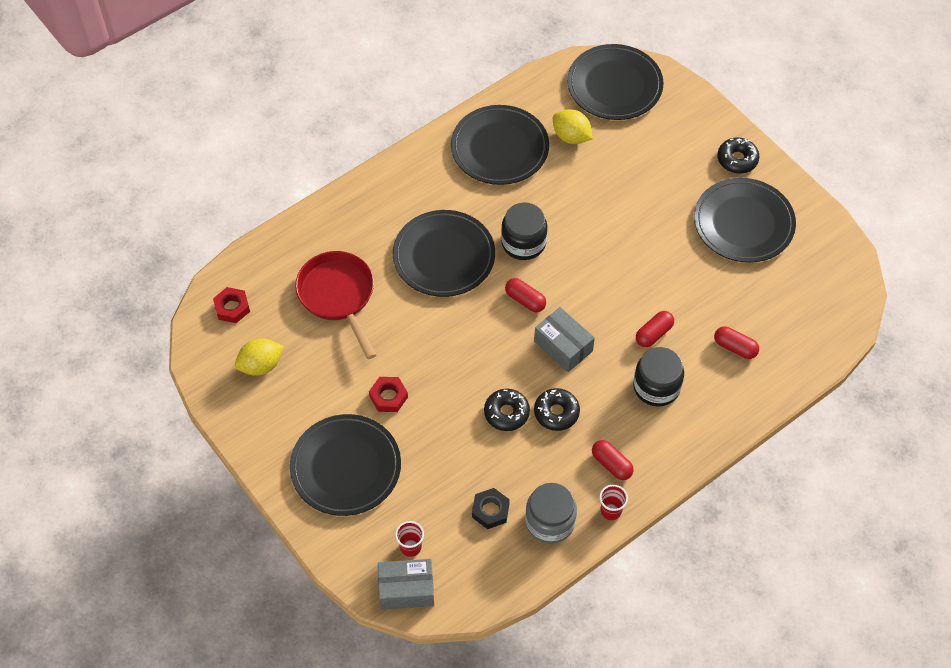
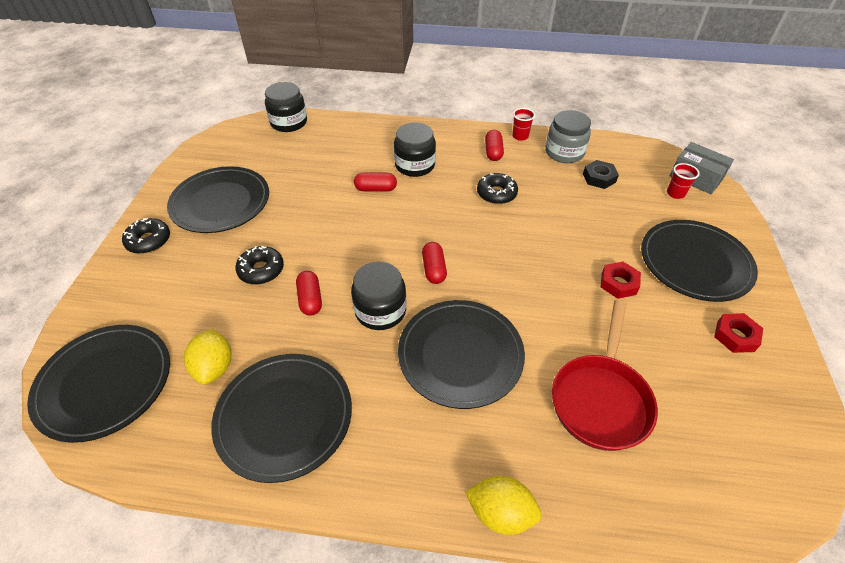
camera: 135 degrees left, 10 degrees down
(232, 307) = (739, 483): red nut -> red nut (735, 336)
(261, 365) = (734, 393): yellow lemon -> yellow lemon (500, 512)
(506, 413) = (532, 215): black donut -> black donut (261, 270)
(563, 346) = (444, 223): grey box -> none
(735, 347) = (341, 152): red capsule -> red capsule (310, 299)
(828, 341) = (289, 122): none -> black jar

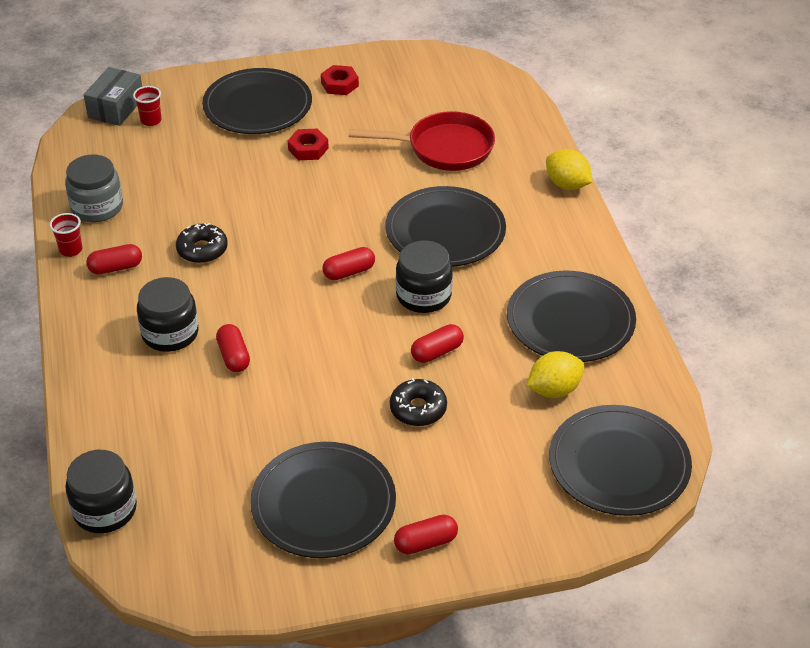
camera: 110 degrees left, 5 degrees down
(149, 241) = (425, 543): black donut -> red capsule
(500, 512) = (567, 184): yellow lemon -> yellow lemon turned 45 degrees counterclockwise
(599, 178) = (141, 175): black nut -> none

